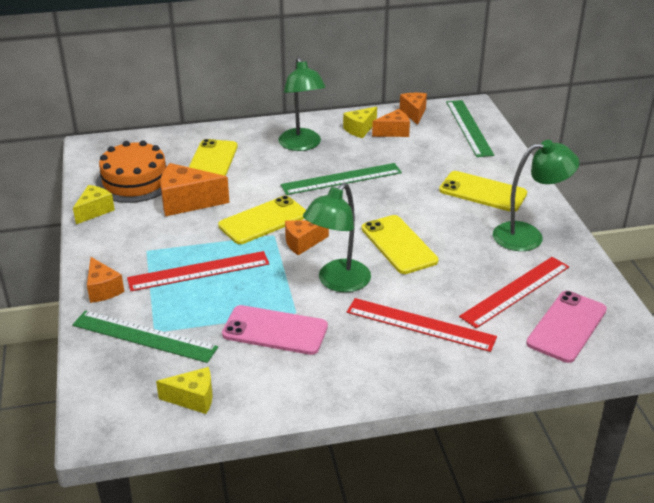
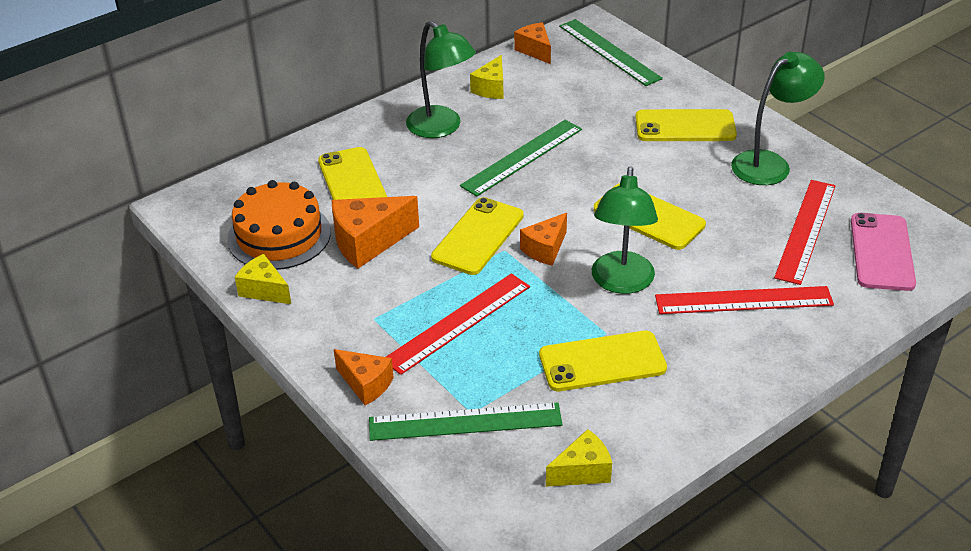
camera: 25 degrees left, 5 degrees up
(94, 211) = (264, 290): yellow cheese -> yellow cheese turned 60 degrees counterclockwise
(275, 330) = (602, 362): pink phone -> yellow phone
(393, 132) = (532, 81): orange cheese -> none

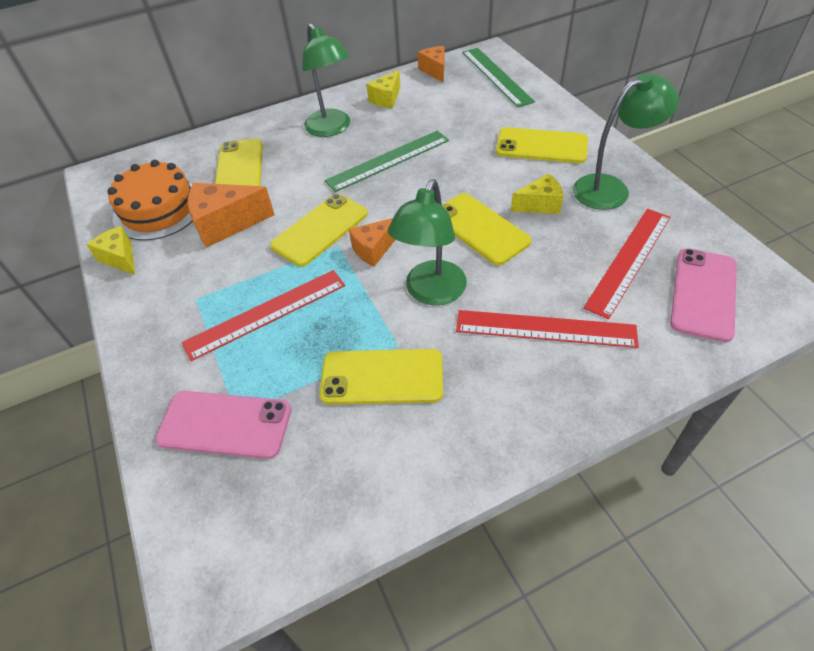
camera: 15 degrees right, 10 degrees up
(366, 384) = (156, 366): orange cheese -> none
(465, 422) = (225, 424): green ruler -> pink phone
(582, 471) = (314, 507): yellow cheese -> yellow cheese (540, 205)

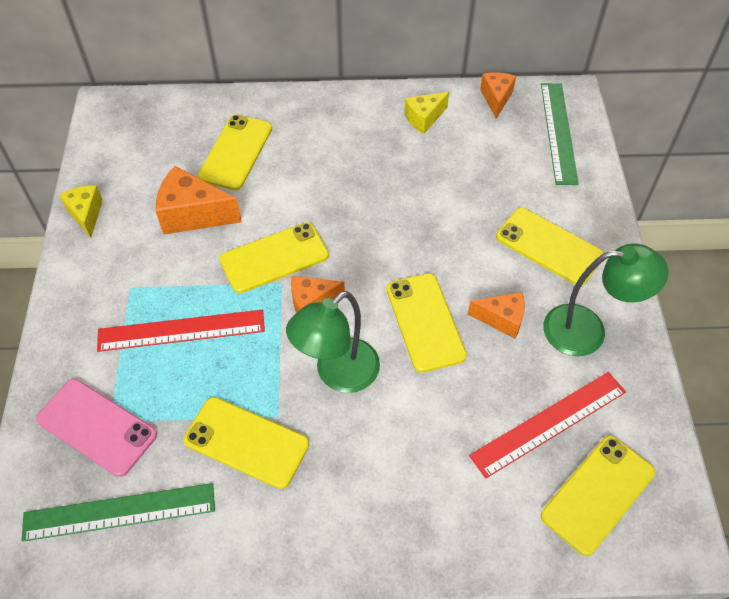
camera: 20 degrees right, 5 degrees up
(158, 209) = (142, 171): orange cake -> none
(332, 129) = (348, 136): green lamp -> none
(388, 160) = (382, 200): green ruler -> green ruler (119, 512)
(540, 205) = (501, 319): yellow cheese -> orange cheese
(545, 329) = (419, 461): red ruler -> none
(703, 294) = (597, 494): pink phone -> yellow phone

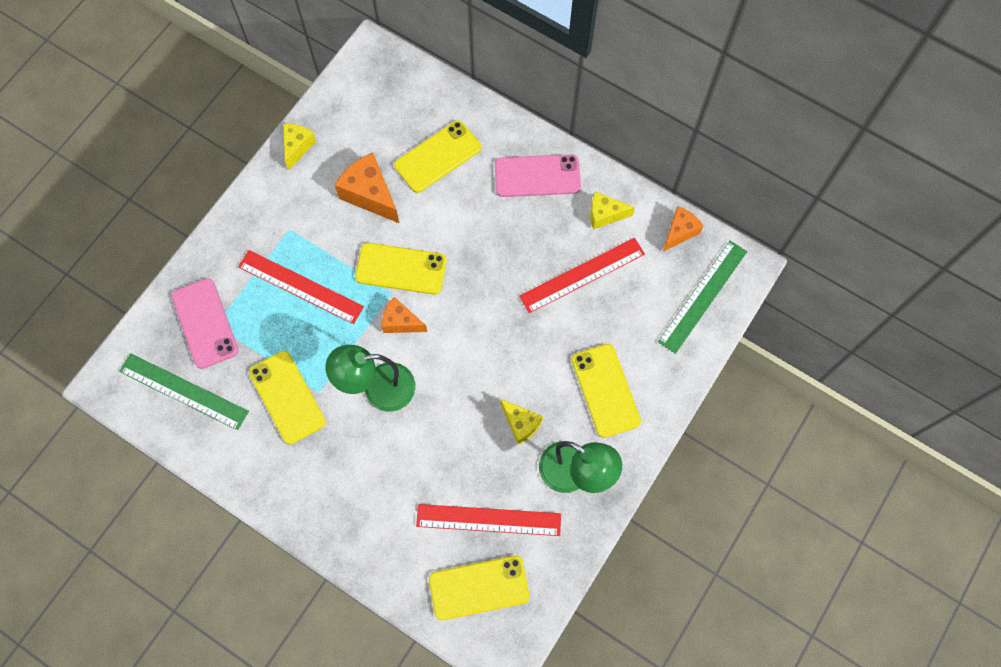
camera: 35 degrees right, 15 degrees up
(340, 121) = (537, 176): none -> pink phone
(425, 322) = (466, 390): yellow phone -> none
(446, 171) = (582, 275): none -> red ruler
(501, 319) = (521, 424): orange cheese -> yellow cheese

